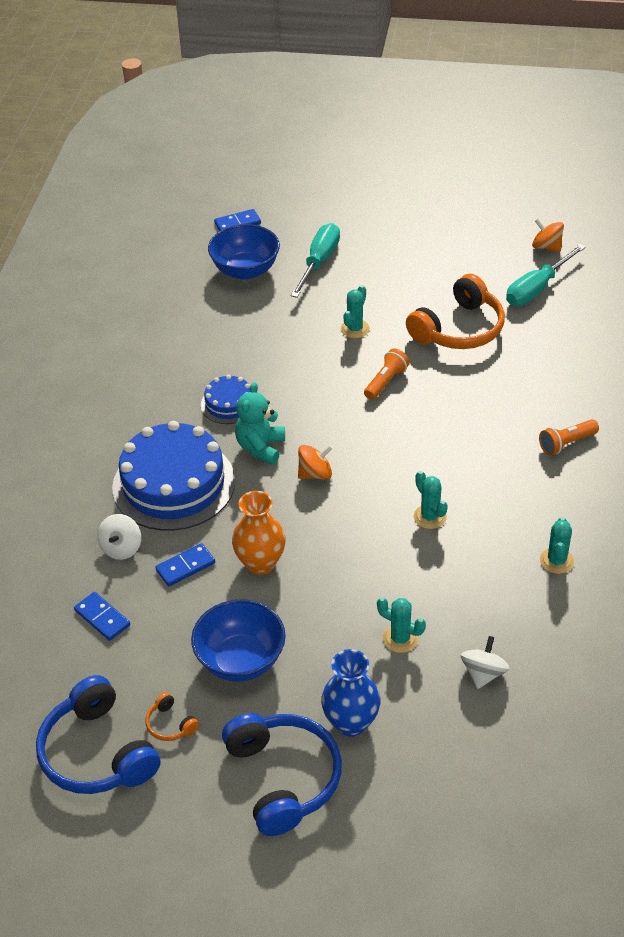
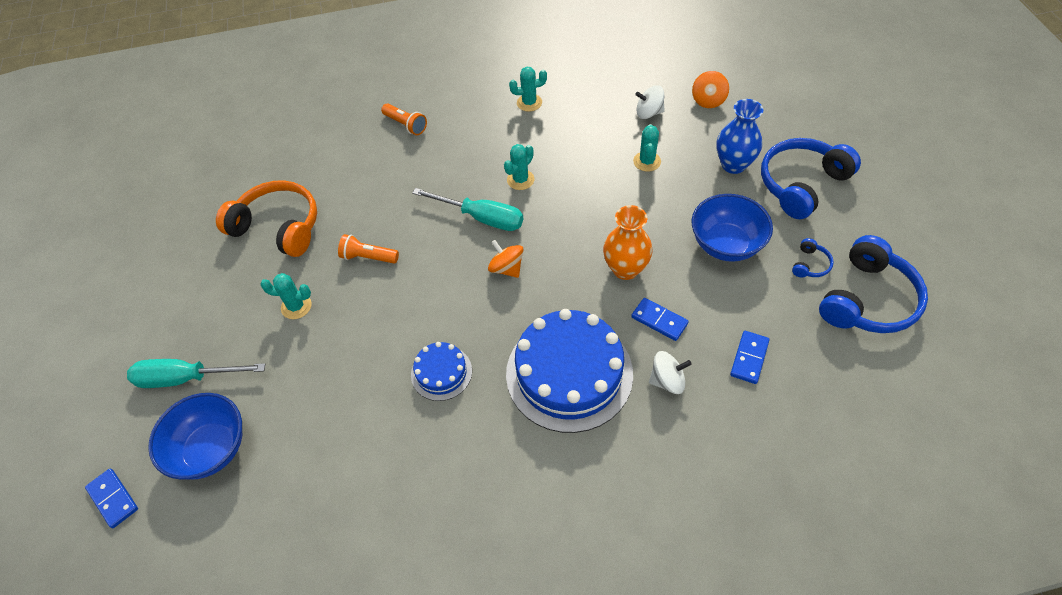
camera: 110 degrees left, 10 degrees up
(170, 724) = (810, 264): orange headphones -> blue headphones
(261, 447) = (491, 321): turquoise teddy bear -> none
(537, 288) = (207, 188): turquoise screwdriver -> turquoise screwdriver (481, 218)
(546, 247) = (140, 197): orange spinning top -> orange spinning top (708, 100)

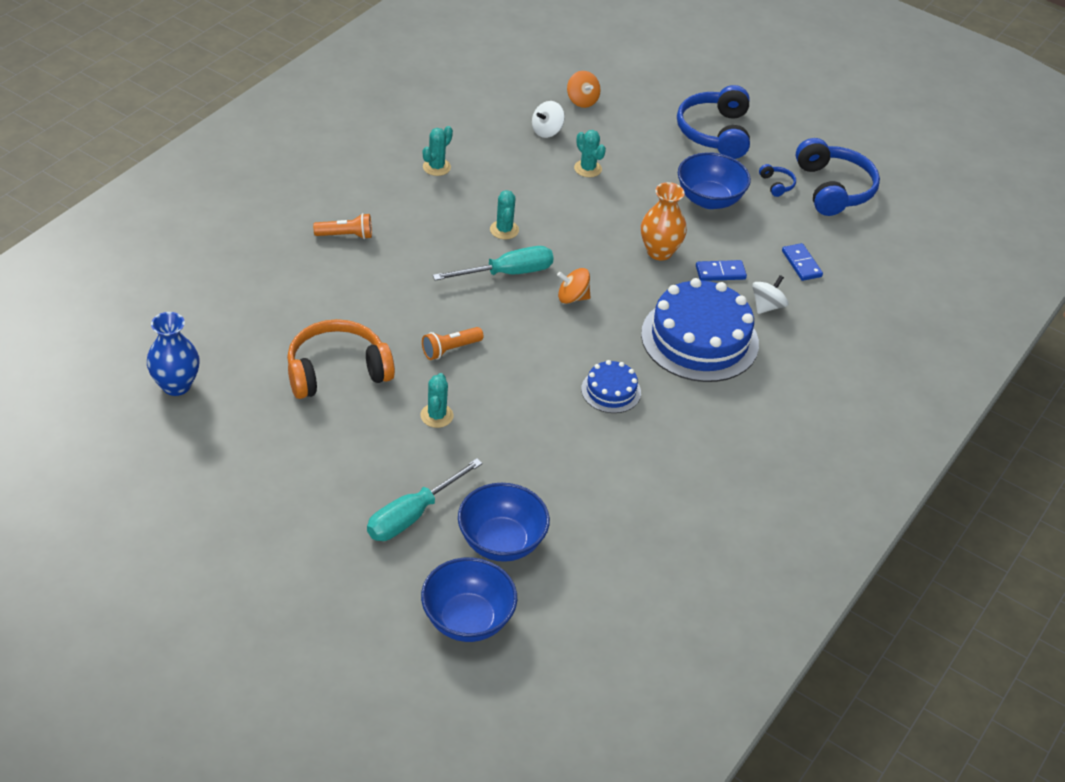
camera: 50 degrees left, 10 degrees down
(113, 499) = (467, 619): blue domino -> blue bowl
(296, 306) = (436, 416): turquoise cactus -> turquoise cactus turned 45 degrees counterclockwise
(733, 165) = (654, 141): blue vase -> blue vase (176, 385)

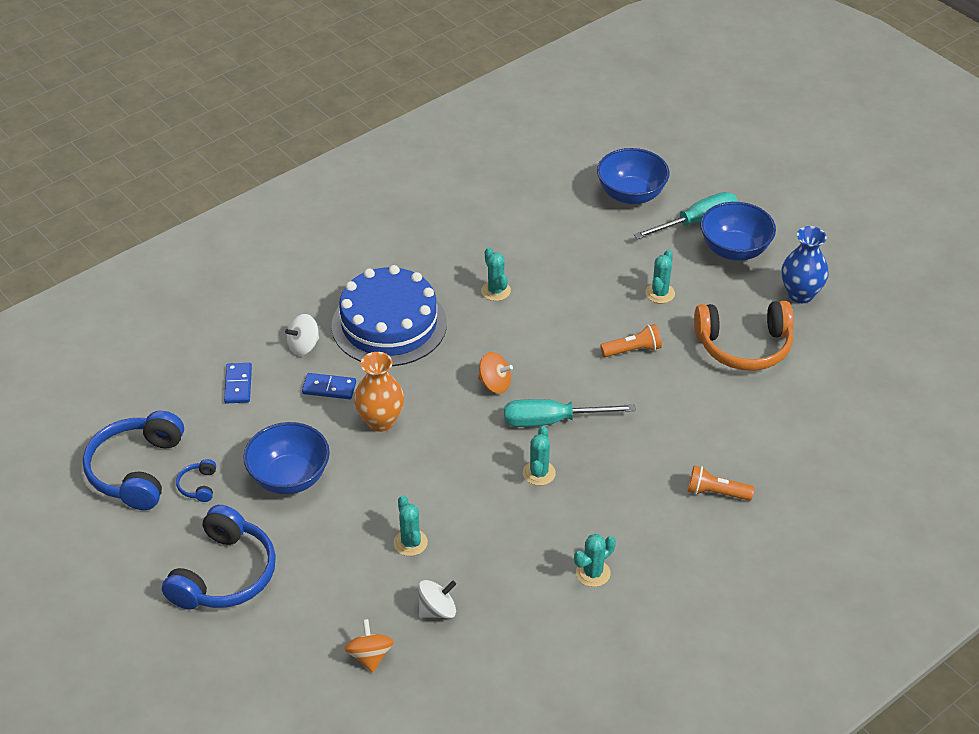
camera: 160 degrees left, 0 degrees up
(176, 385) = (895, 355): blue vase -> blue vase (800, 294)
(467, 619) = (670, 153): blue bowl -> blue bowl (734, 250)
(611, 391) = (495, 291): blue cake -> turquoise cactus

